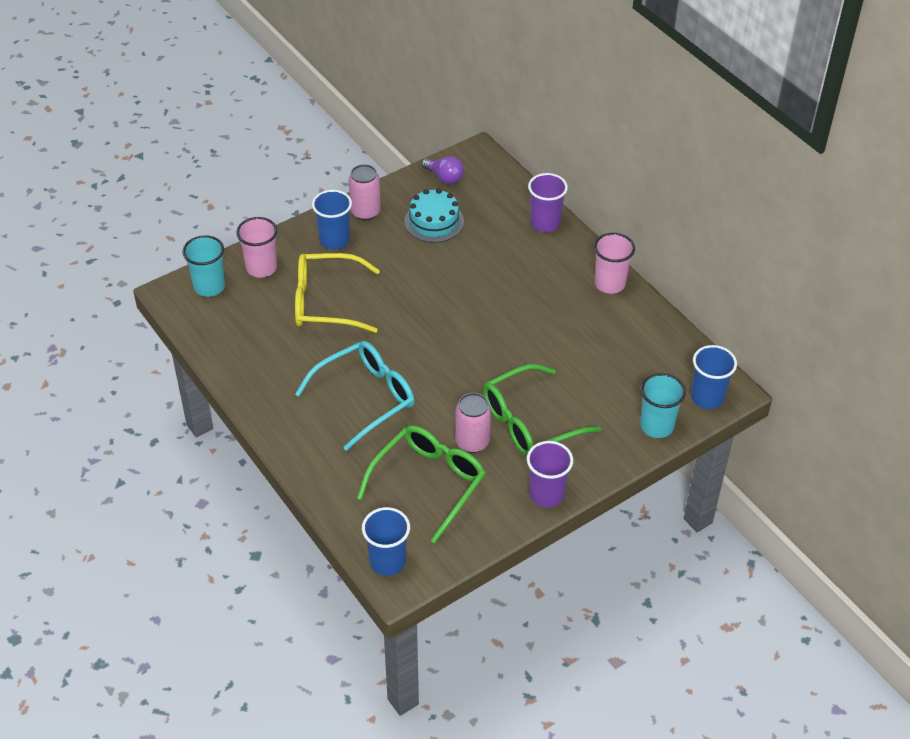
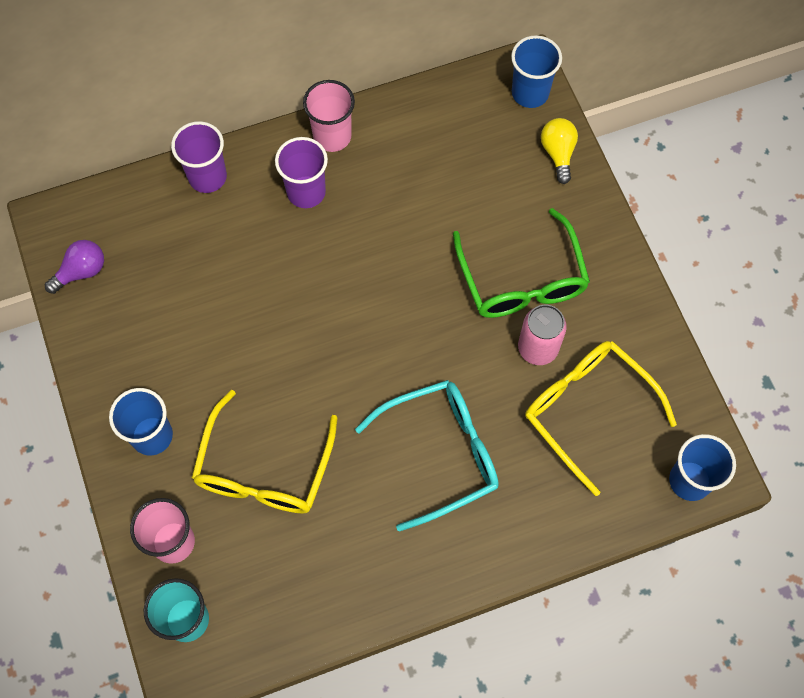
camera: 75 degrees left, 20 degrees up
(365, 212) = (112, 385): pink can -> none
(365, 398) = (440, 454): turquoise glasses -> turquoise glasses turned 90 degrees clockwise
(428, 483) = (587, 410): green glasses -> yellow glasses
(434, 221) = (159, 304): turquoise cake -> none
(546, 494) = (629, 290): purple cup -> purple cup (306, 192)
(656, 426) = (558, 153): turquoise cup -> yellow light bulb

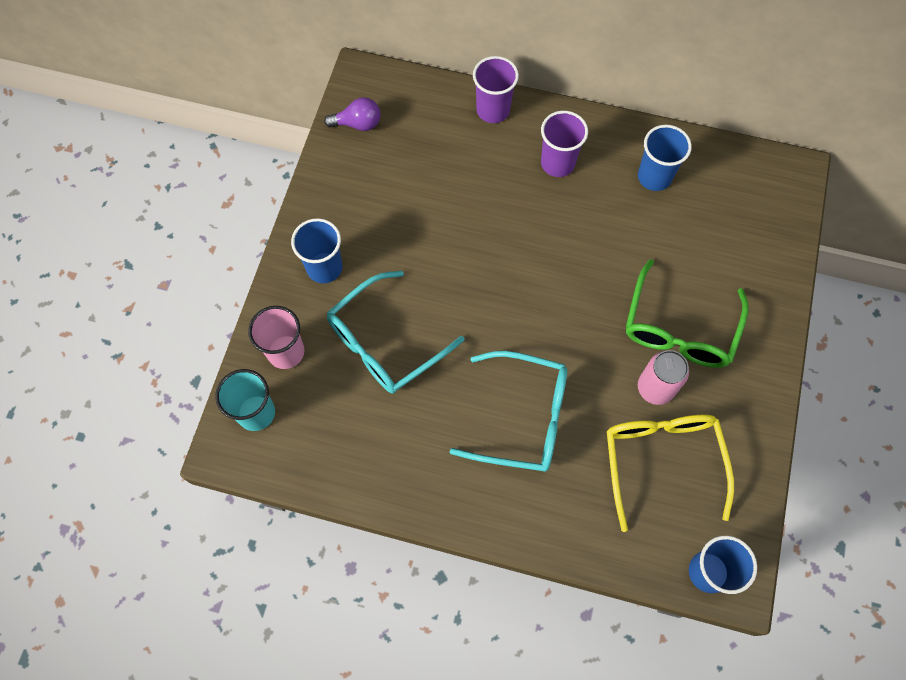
camera: 35 degrees right, 0 degrees up
(264, 469) = (385, 342): yellow glasses -> turquoise glasses
(332, 136) = (606, 134): pink cup -> none
(530, 93) = (786, 191): blue cup -> blue cup (654, 177)
(558, 153) = (777, 250): yellow light bulb -> none

